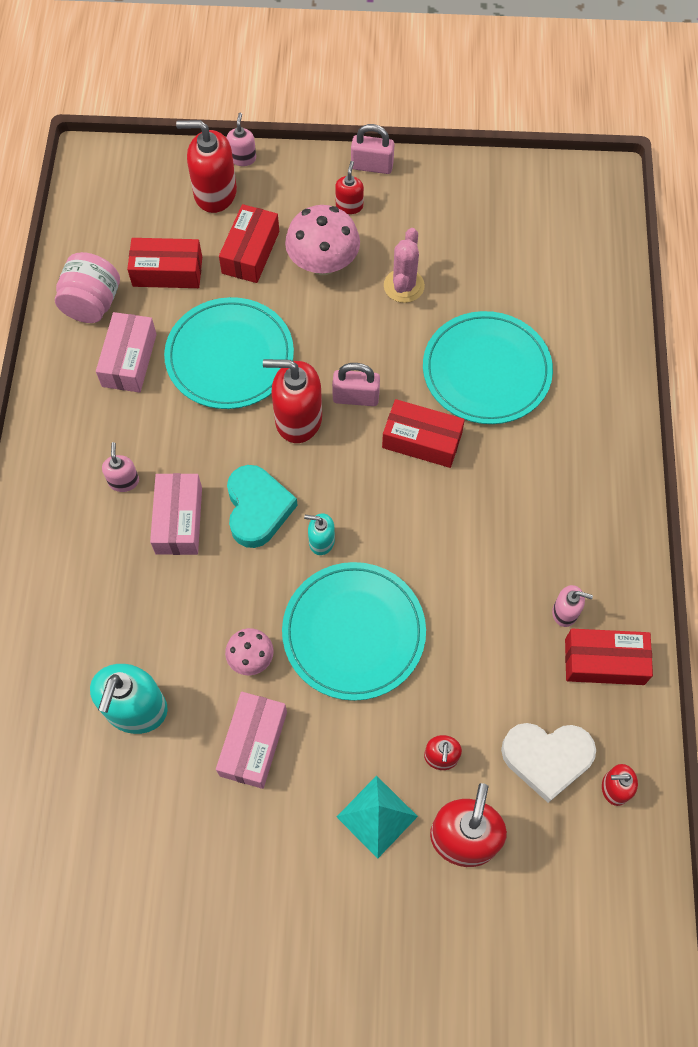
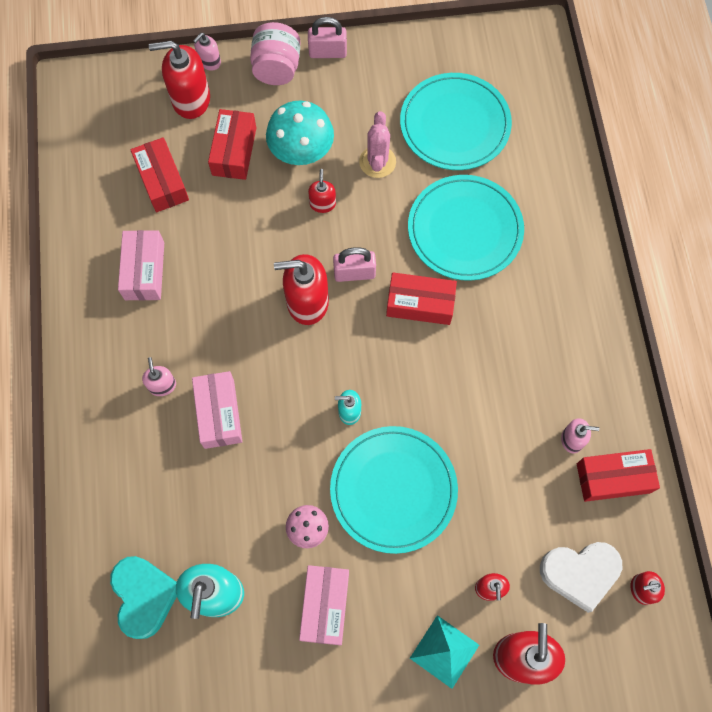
camera: 10 degrees left, 5 degrees up
(92, 304) = (100, 222): pink jar -> pink jar (277, 68)
(167, 271) = (162, 181): red box -> red box turned 75 degrees clockwise
(230, 356) = (234, 253): turquoise plate -> turquoise plate (455, 124)
(242, 158) = (209, 62): pink soap dispenser -> pink soap dispenser turned 135 degrees counterclockwise
(257, 509) = (287, 391): turquoise heart -> turquoise heart (144, 596)
(323, 263) = (301, 151): pink mushroom -> turquoise mushroom
(349, 205) = (314, 93): red soap dispenser -> red soap dispenser (322, 204)

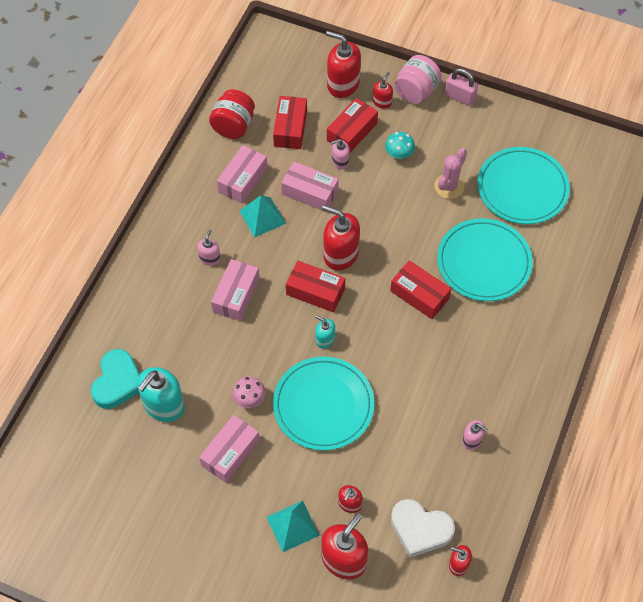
camera: 30 degrees right, 10 degrees down
(94, 210) = (233, 126): none -> red jar
(193, 304) = (262, 217): none -> turquoise pyramid
(209, 62) = (371, 65): pink soap dispenser -> pink soap dispenser (340, 161)
(229, 246) = (310, 192): none -> pink box
(301, 151) = (399, 154): turquoise mushroom -> turquoise mushroom, size x0.56
(322, 204) = (392, 195): red soap dispenser -> red soap dispenser (382, 102)
(354, 273) = (385, 252): pink padlock -> none
(613, 478) = (485, 481): red box -> red box (315, 291)

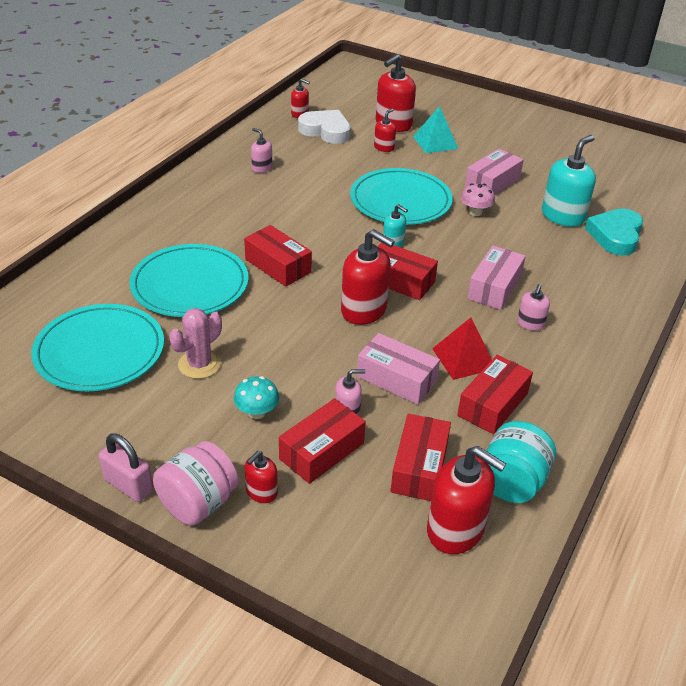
camera: 175 degrees left, 20 degrees down
(233, 126) = (512, 482): red jar -> turquoise jar
(243, 180) = (493, 404): pink box -> red box
(262, 217) = (463, 358): turquoise pyramid -> red pyramid
(343, 84) = (322, 531): red soap dispenser -> red soap dispenser (456, 530)

